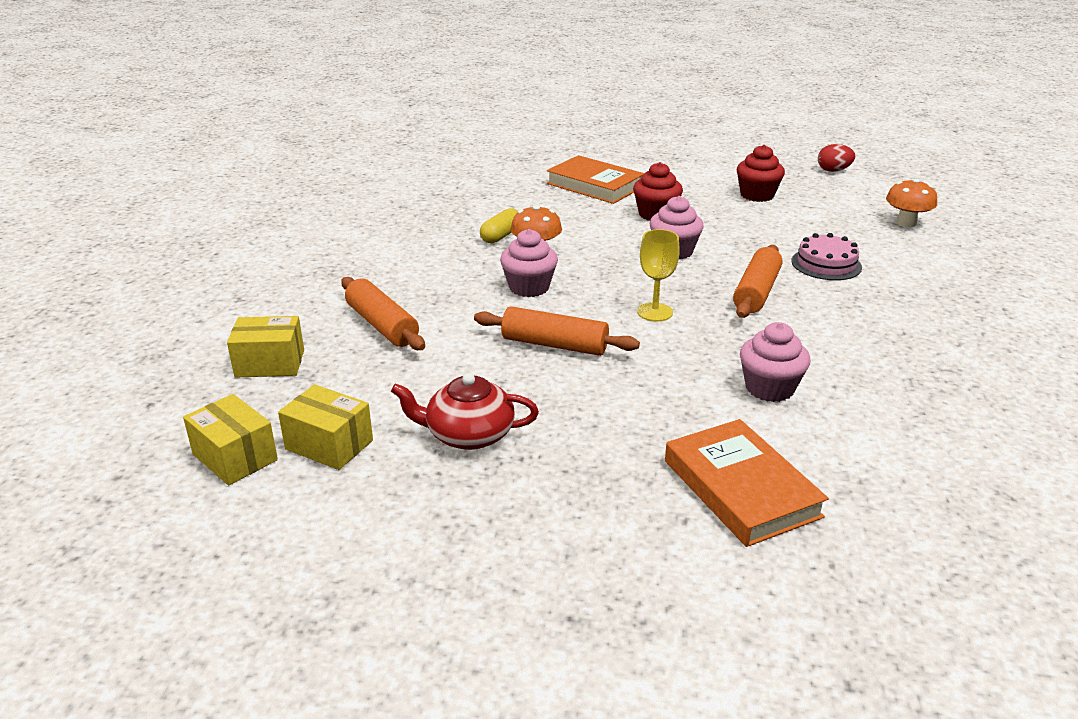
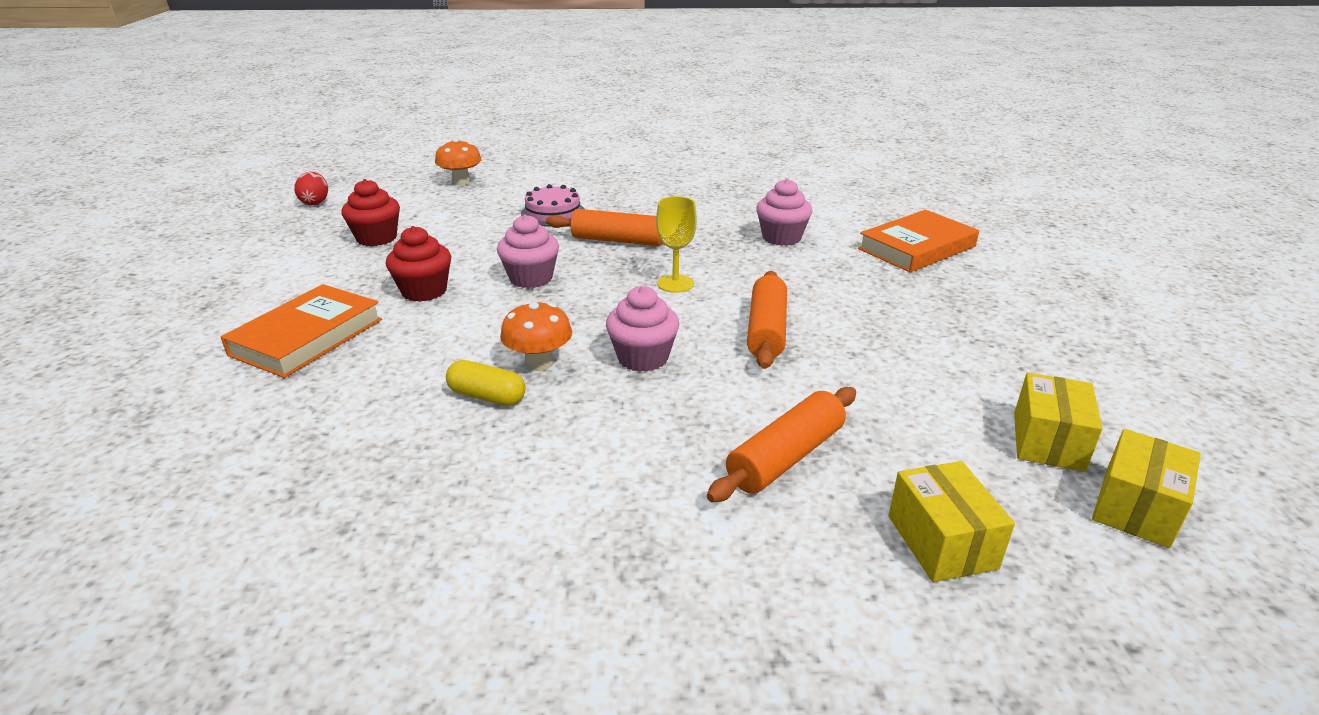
camera: 100 degrees left, 0 degrees up
(468, 434) = (954, 359): red teapot -> none

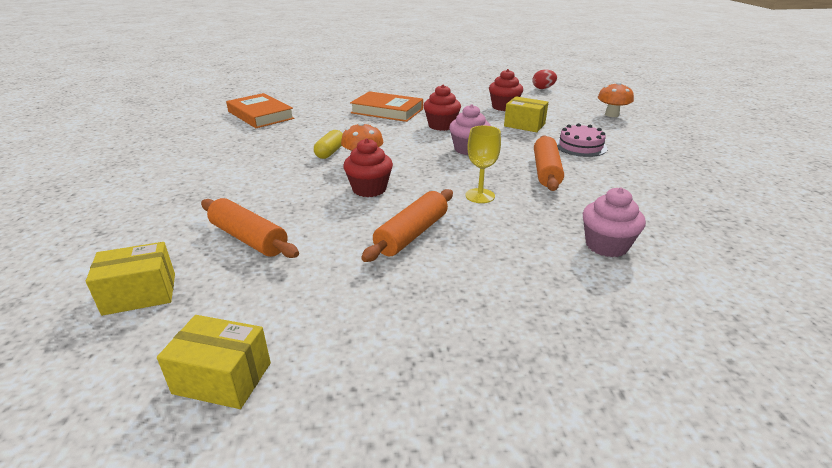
camera: 85 degrees right, 0 degrees up
(643, 358) = (369, 189): pink cupcake -> red cupcake
(767, 330) = (412, 234): orange rolling pin -> orange rolling pin turned 60 degrees counterclockwise
(916, 247) = (648, 346): orange book -> orange book (260, 115)
(1136, 508) = (110, 417): yellow box -> yellow box (524, 125)

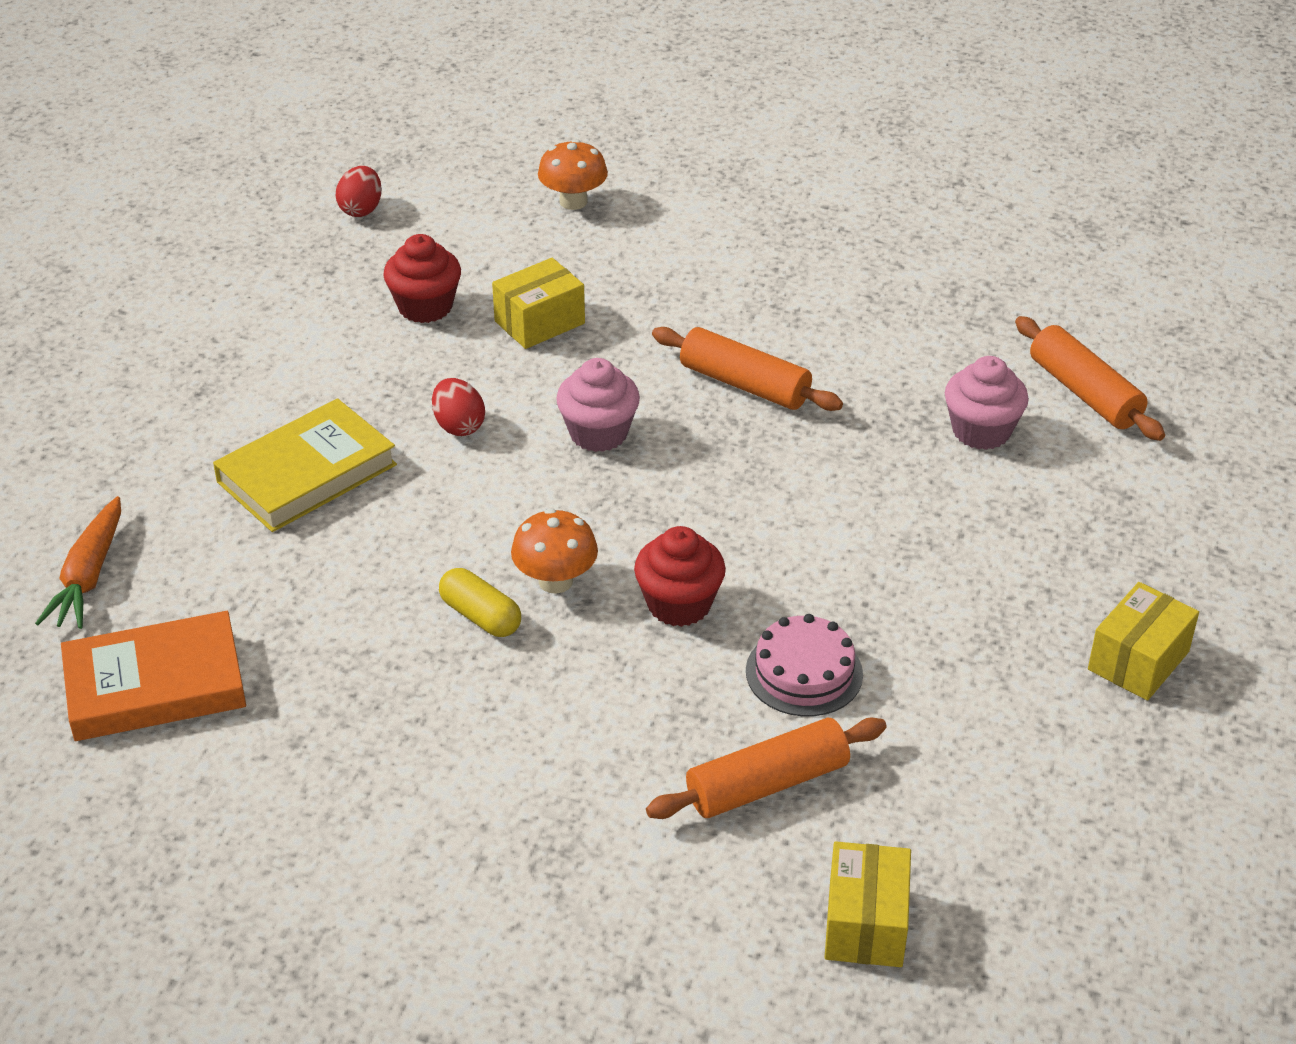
camera: 65 degrees left, 10 degrees up
(222, 378) = (1082, 847): yellow box -> yellow box (1138, 661)
(308, 97) = (89, 576): none -> orange carrot
(387, 111) = (307, 473): orange book -> yellow book
(412, 234) = (855, 599): orange rolling pin -> orange rolling pin (1084, 392)
(441, 126) = (459, 426): red cupcake -> red egg
(480, 196) = (781, 488): yellow goblet -> none
(580, 146) = (678, 304): pink cake -> pink cake (804, 672)

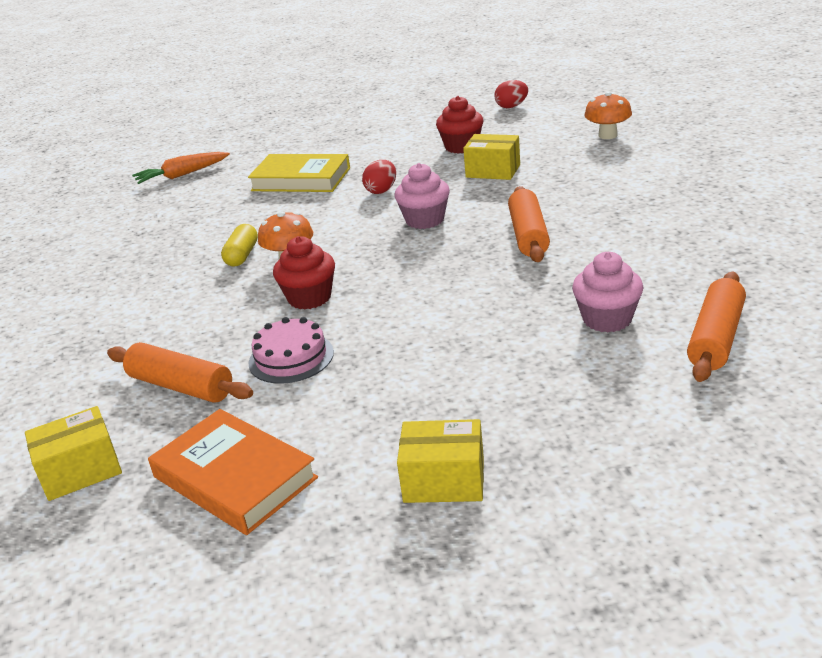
camera: 60 degrees right, 10 degrees down
(155, 685) = (124, 215): orange book -> orange book (234, 477)

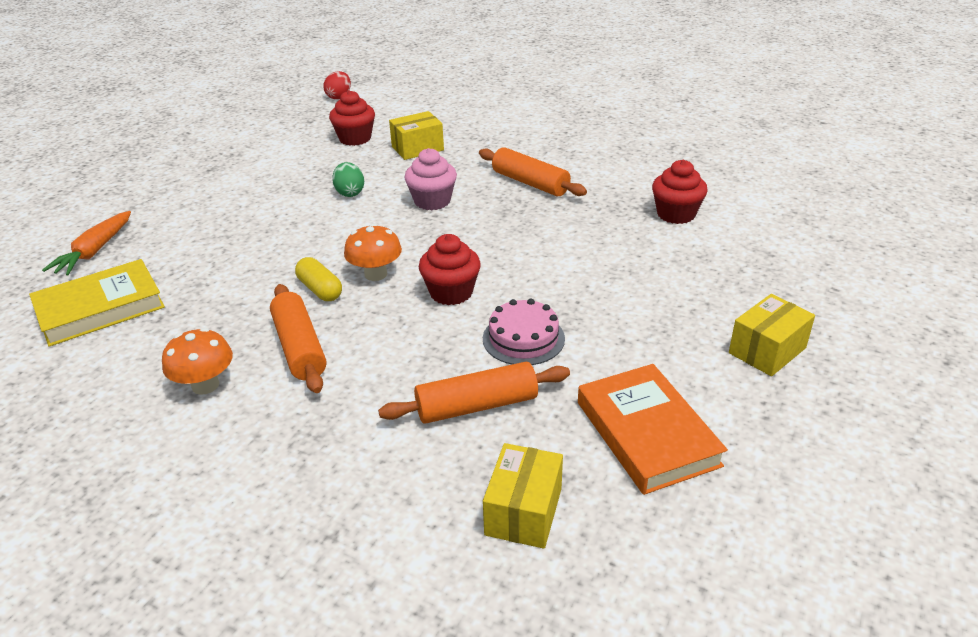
camera: 50 degrees left, 5 degrees up
(234, 477) = (647, 433): orange book -> orange book turned 75 degrees clockwise
(301, 179) = (249, 210): yellow book -> yellow book (100, 308)
(381, 190) = (350, 193): red egg -> green egg
(607, 135) = (457, 98): orange mushroom -> orange mushroom (205, 385)
(607, 319) = (676, 214): pink cupcake -> red cupcake
(716, 338) = (748, 199): orange rolling pin -> orange rolling pin (300, 347)

